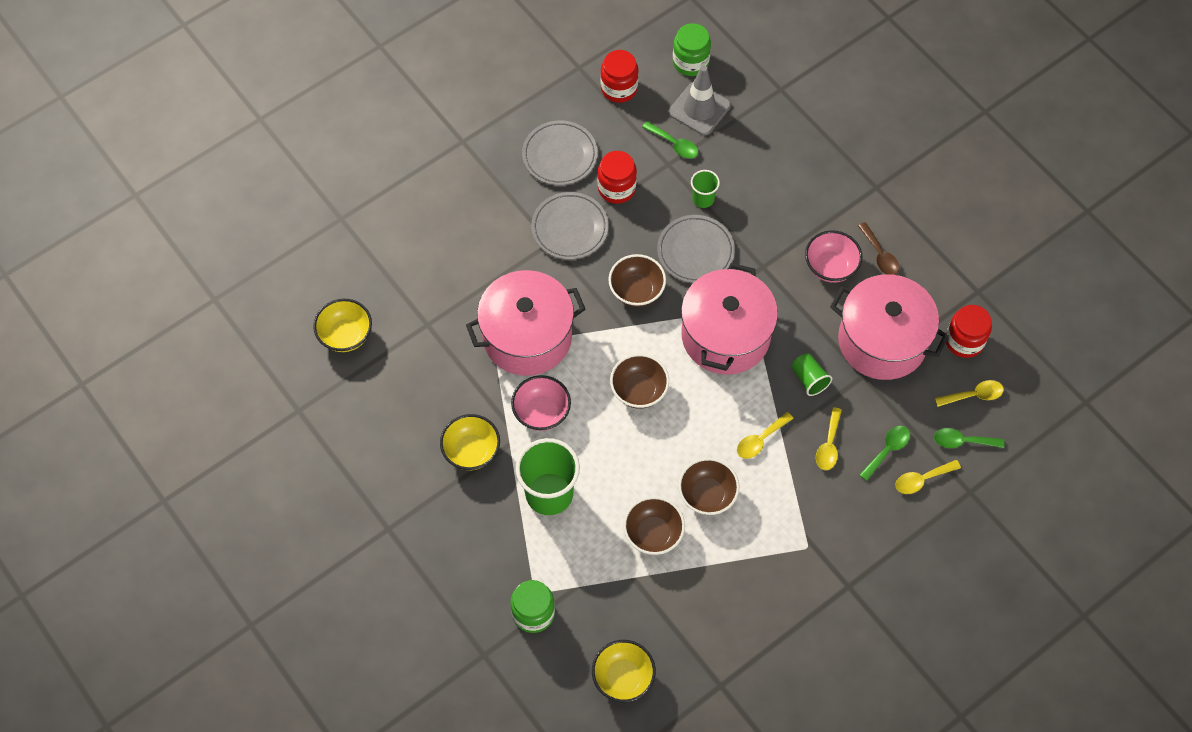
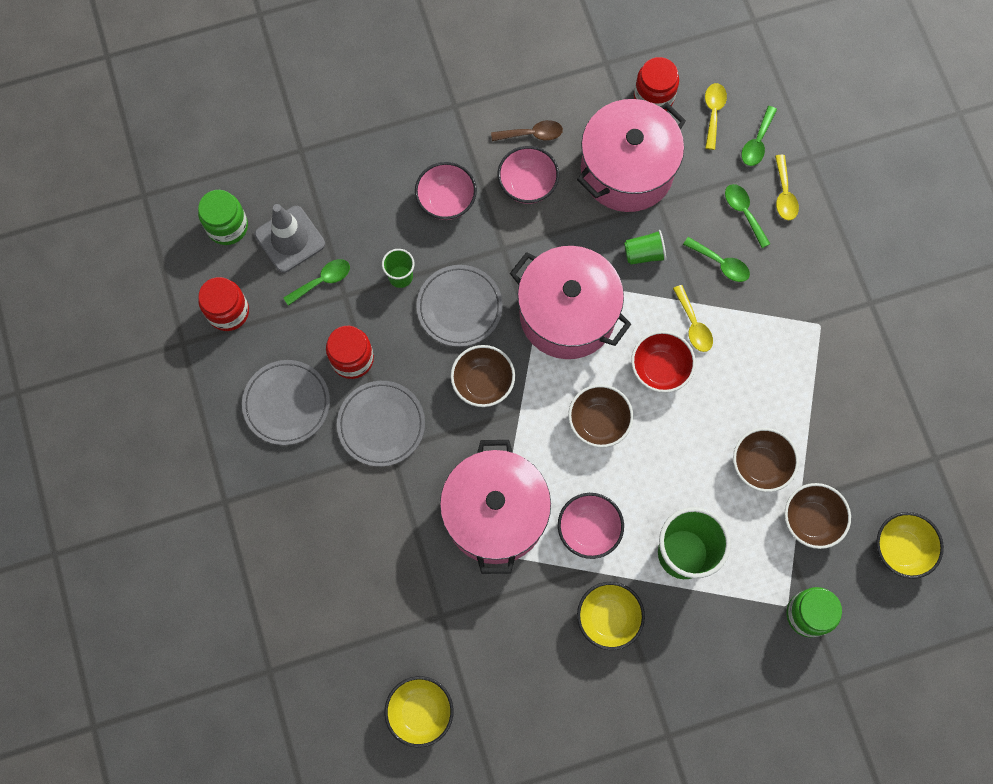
camera: 70 degrees left, 10 degrees up
(707, 425) = (660, 369): none -> red bowl
(707, 495) = (735, 398): brown bowl -> brown bowl (811, 520)
(786, 210) = (446, 201): none -> pink bowl
(828, 445) = (721, 263): yellow spoon -> green spoon

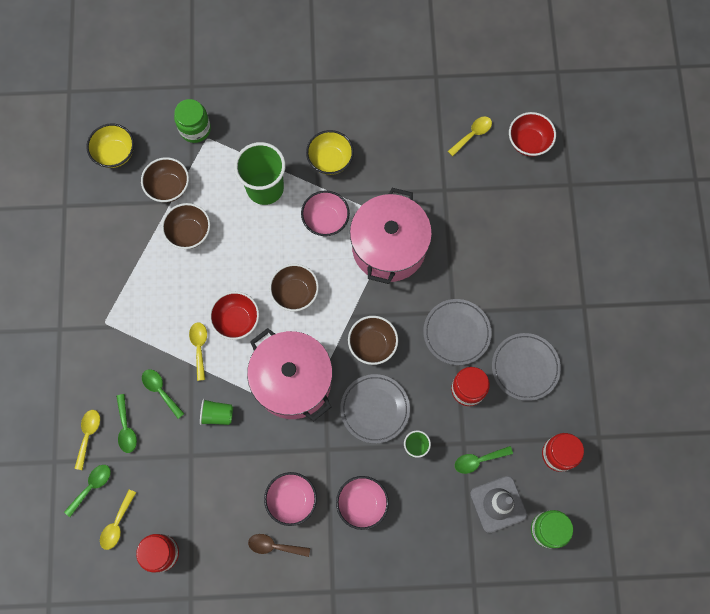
camera: 165 degrees left, 0 degrees up
(339, 721) = (528, 142): none -> red bowl
(420, 712) = (472, 134): yellow bowl -> yellow spoon
(627, 170) = (206, 491): pink pot -> none

